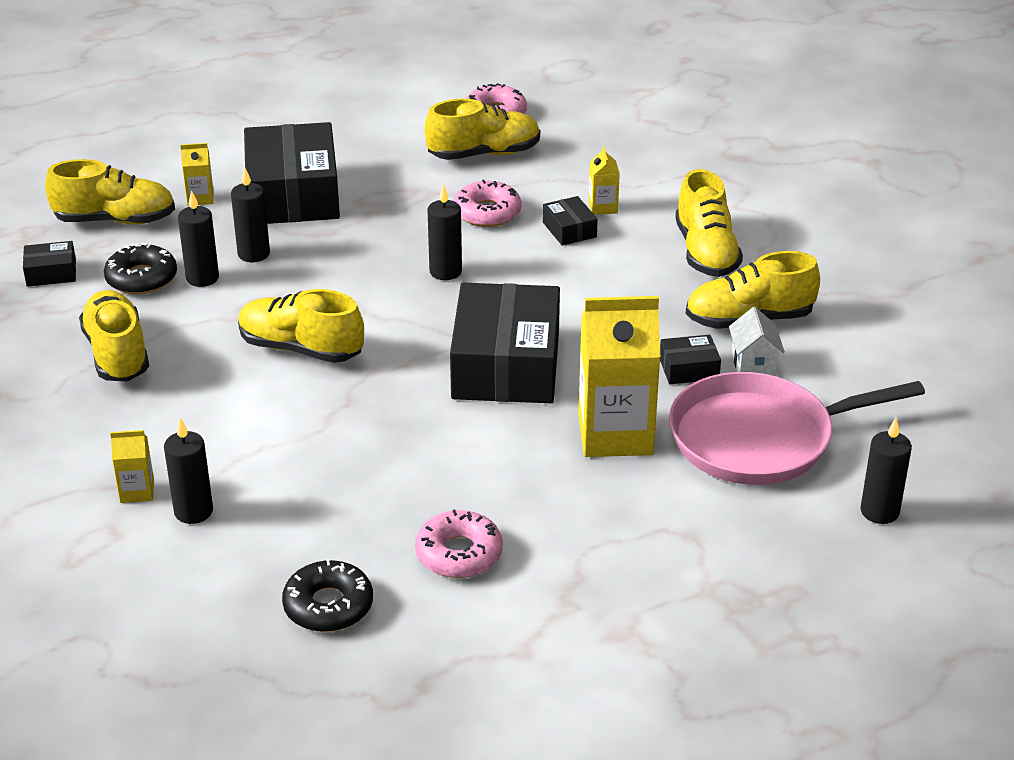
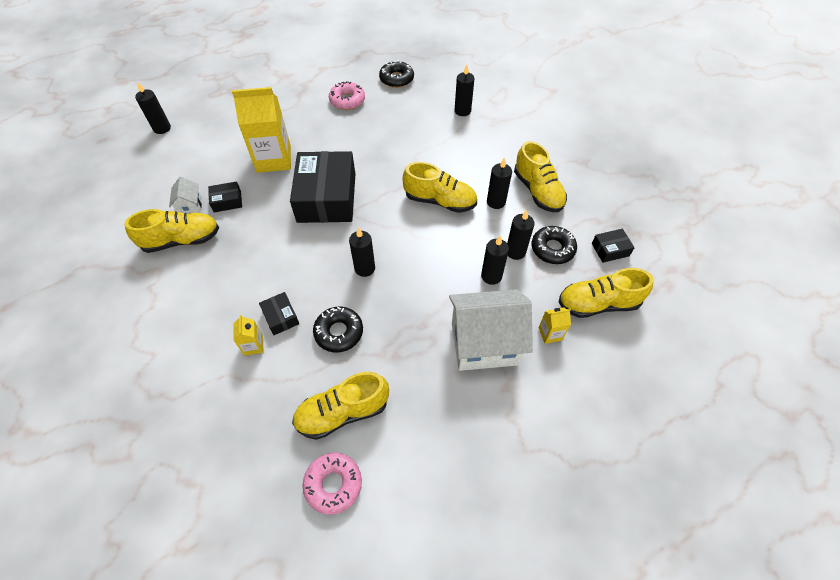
camera: 175 degrees right, 20 degrees up
(137, 491) = (491, 118): yellow carton -> none
(201, 342) = (496, 202): none -> black candle
(293, 194) = (484, 343): black box -> white house
(487, 212) = (339, 332): pink donut -> black donut
(706, 252) = (190, 300): yellow shoe -> none
(759, 438) = (203, 161): pink pan -> none

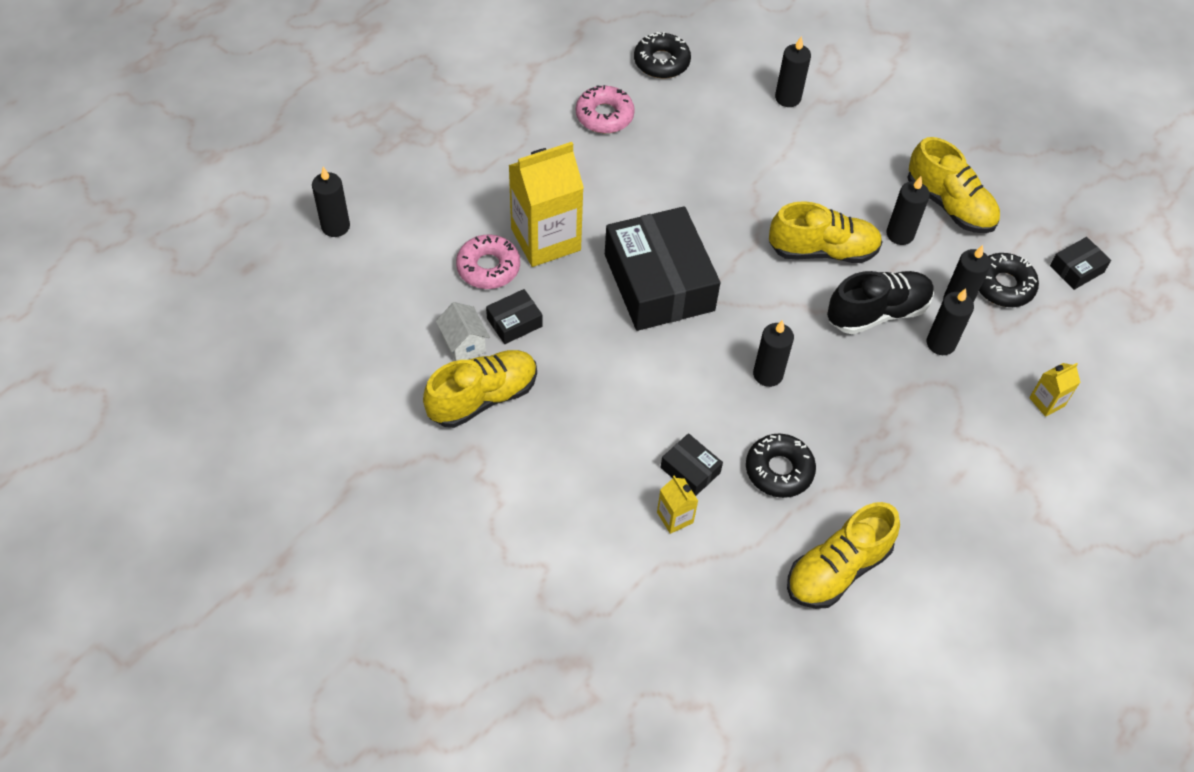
camera: 20 degrees left, 0 degrees up
(333, 484) = (870, 655): pink donut -> pink donut (488, 267)
(457, 246) = (877, 312): none -> black shoe
(484, 343) = (971, 436): white house -> none
(598, 304) = (1089, 347): yellow shoe -> none

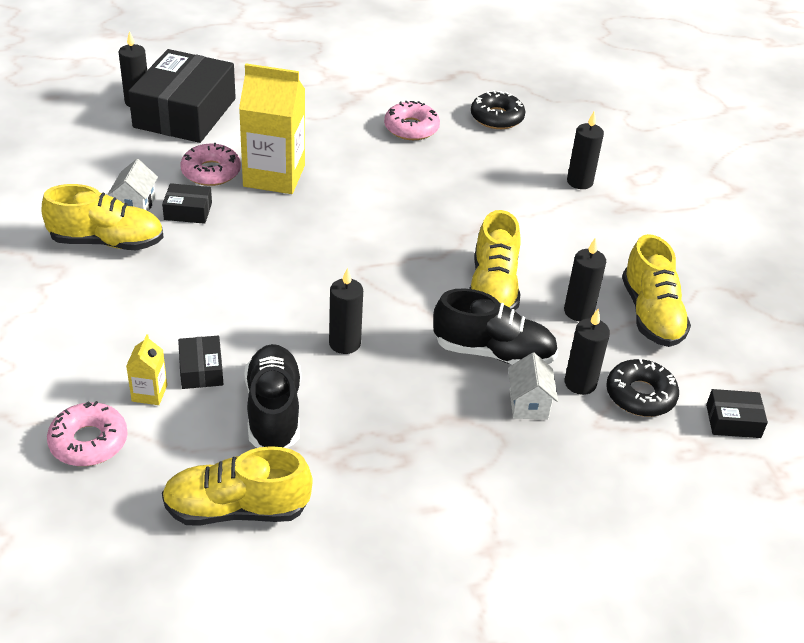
camera: 35 degrees right, 15 degrees down
(659, 282) = (328, 242): black box -> black box (185, 113)
(677, 590) = (89, 442): none -> pink donut
(779, 470) = (273, 411): black donut -> black shoe
(822, 250) = (493, 288): yellow shoe -> yellow shoe turned 60 degrees clockwise
(940, 343) = (528, 404): black candle -> white house
(1046, 402) = (586, 503): yellow carton -> none

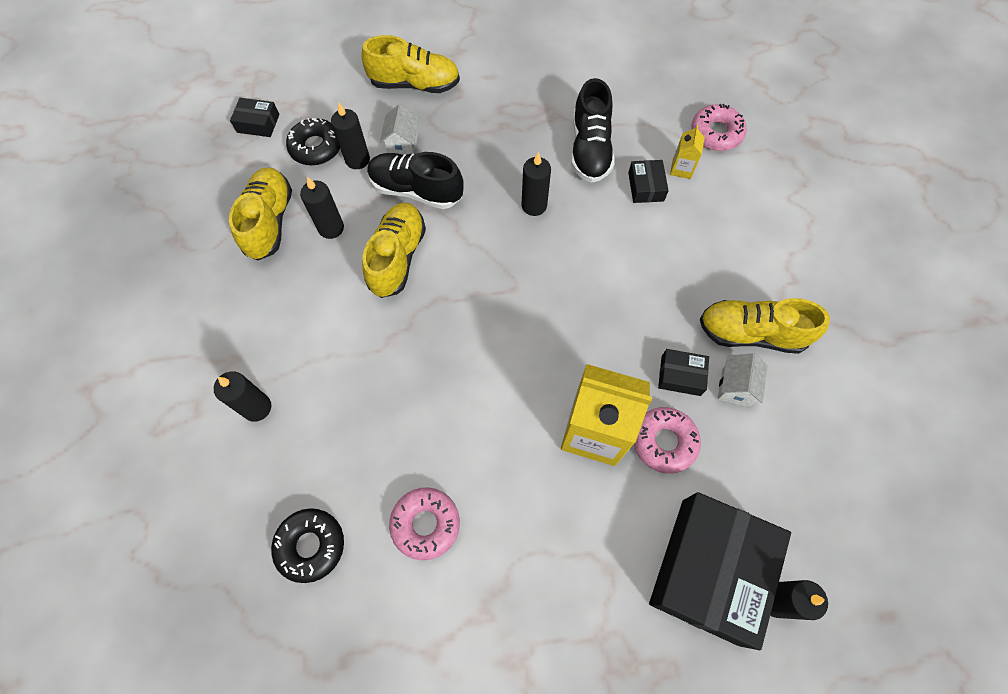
camera: 170 degrees left, 25 degrees up
(237, 509) = (612, 83): yellow shoe -> yellow shoe (415, 84)

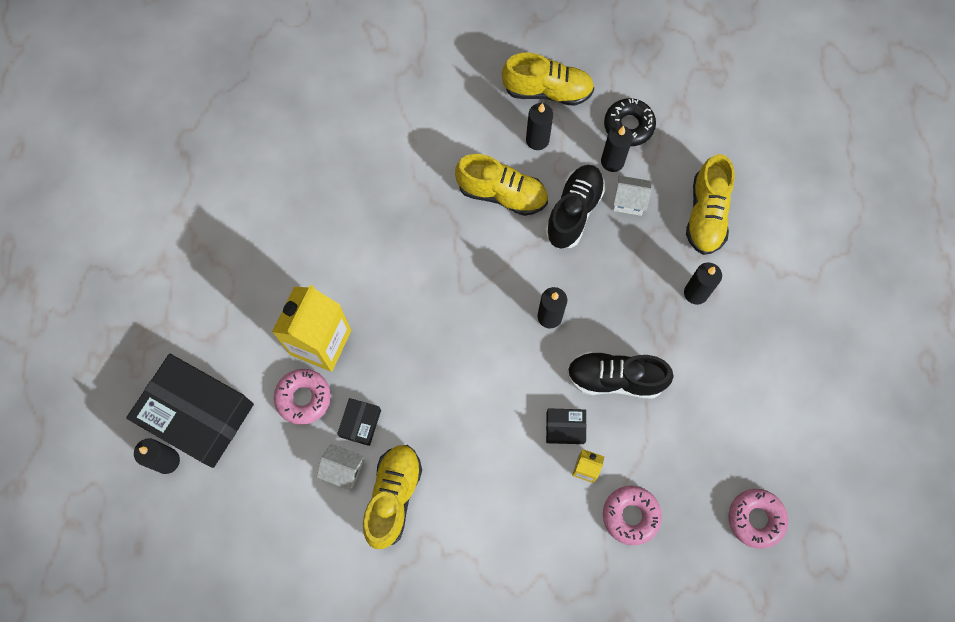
camera: 95 degrees right, 5 degrees up
(257, 407) = (375, 91): black candle -> black candle (695, 293)
(258, 123) = (659, 76): black box -> none
(310, 545) = (265, 131): black donut -> none
(425, 524) = (267, 209): pink donut -> pink donut (755, 519)

